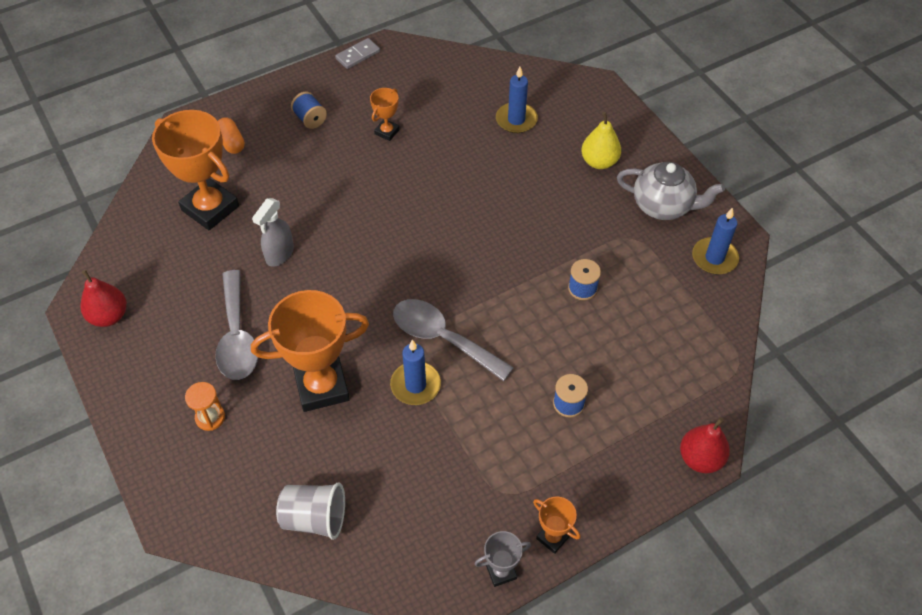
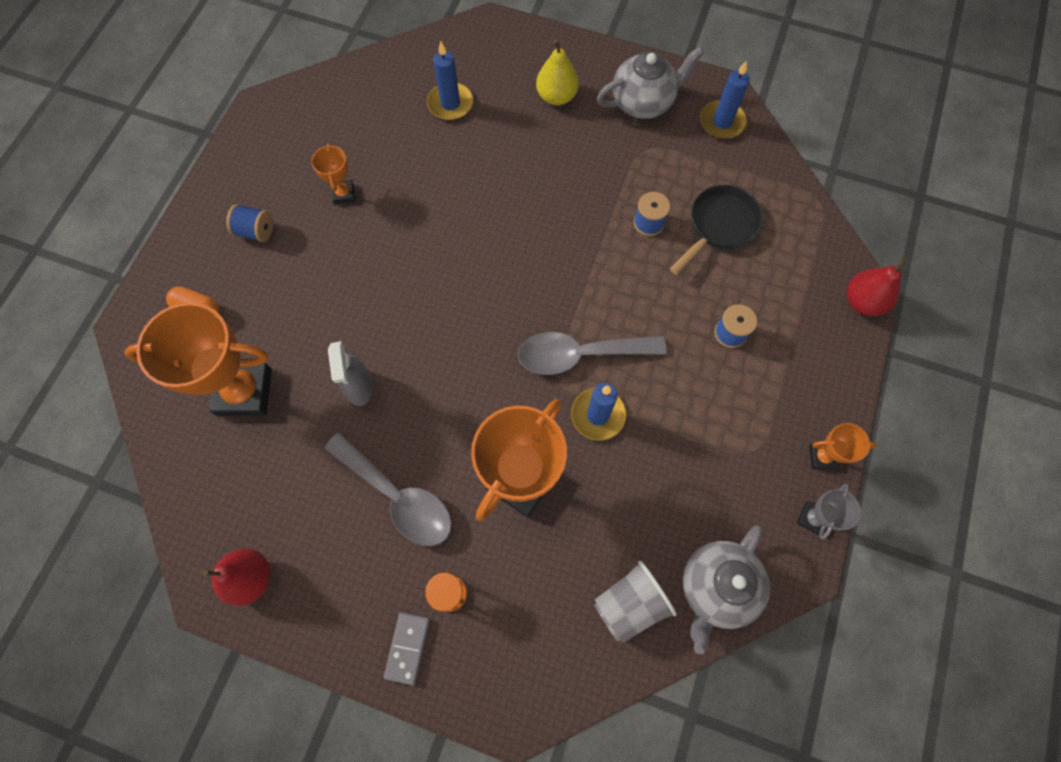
camera: 40 degrees left, 15 degrees up
(358, 55) = (240, 134): grey domino -> grey domino (408, 647)
(383, 557) = (716, 587): none -> grey teapot
(636, 327) = (719, 226): none -> black pan

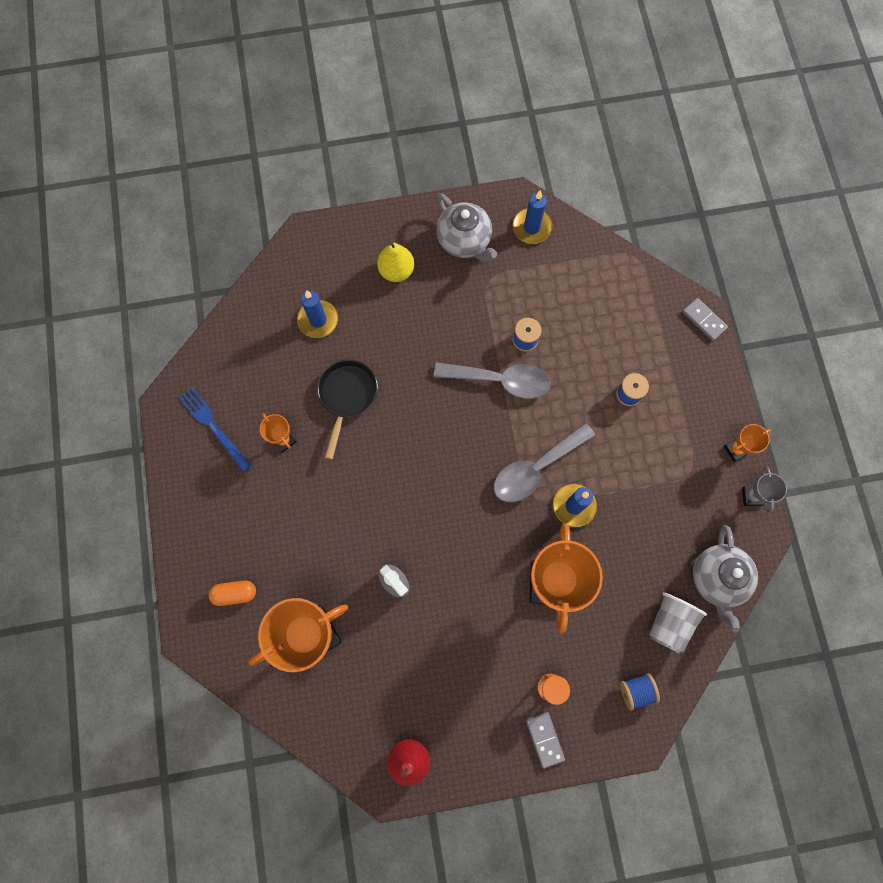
camera: 30 degrees left, 5 degrees up
(256, 231) = (236, 508): blue spool -> blue spool (636, 690)
(287, 148) = (213, 427): none -> blue fork
(398, 497) = (474, 644): grey spoon -> grey spoon (500, 380)
(643, 102) = (465, 241): grey teapot -> grey teapot turned 105 degrees clockwise
(719, 226) = (576, 315): black pan -> black pan (347, 397)
(862, 302) = (704, 320): red pear -> grey domino

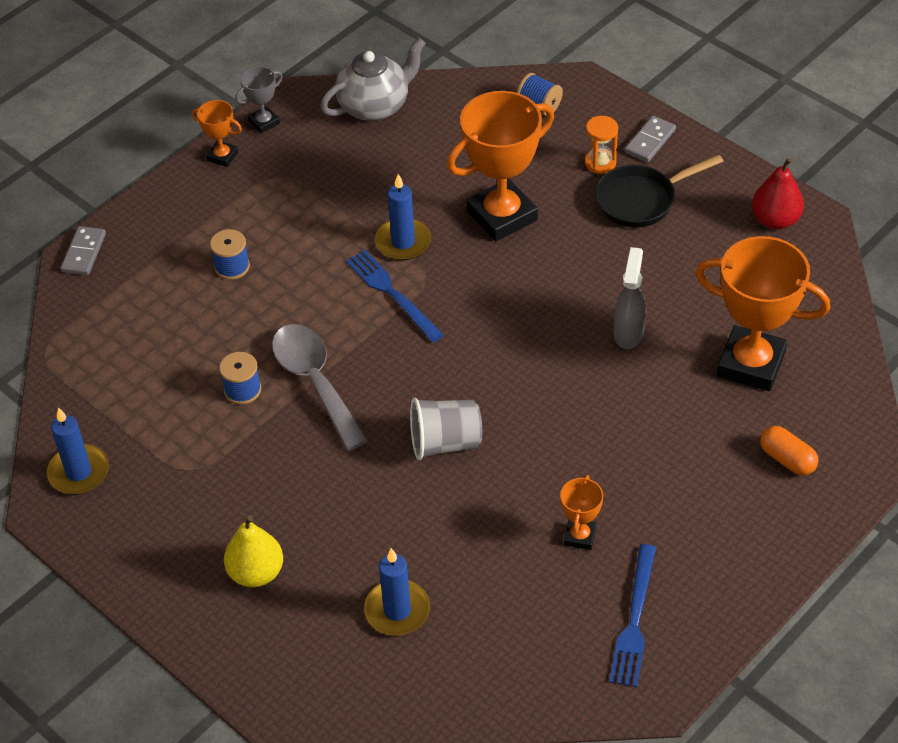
camera: 125 degrees left, 25 degrees down
(347, 397) = (468, 511): black pan -> black pan (641, 200)
(465, 241) = (154, 528): grey teapot -> none
(535, 469) = (392, 293): grey spoon -> blue fork
(669, 623) = (452, 116): grey cup -> grey cup (445, 443)

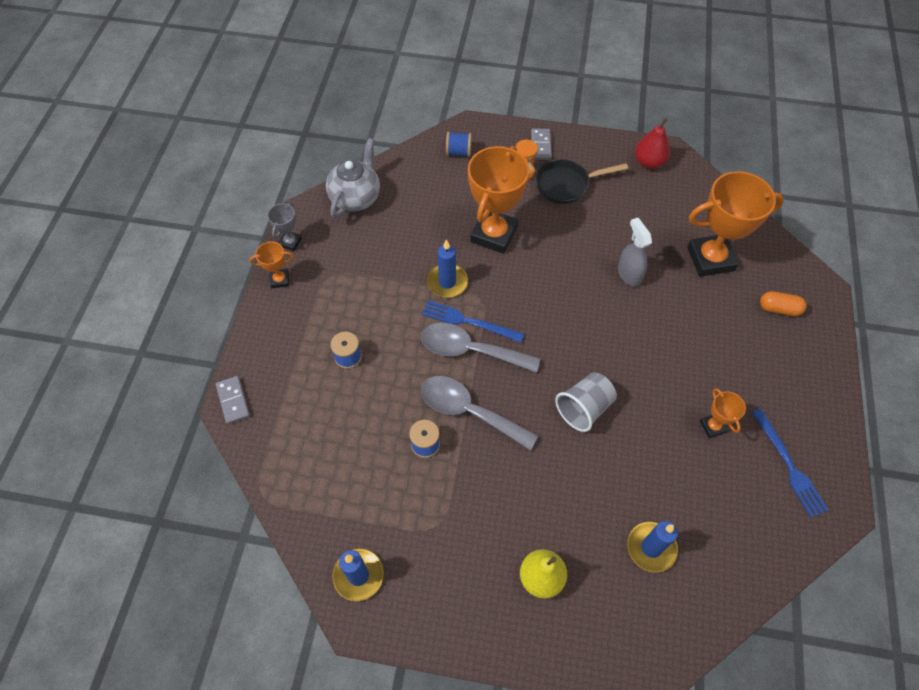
camera: 35 degrees left, 10 degrees up
(368, 323) = (470, 350): none -> grey spoon
(641, 200) = (566, 185): black pan -> black pan turned 45 degrees clockwise

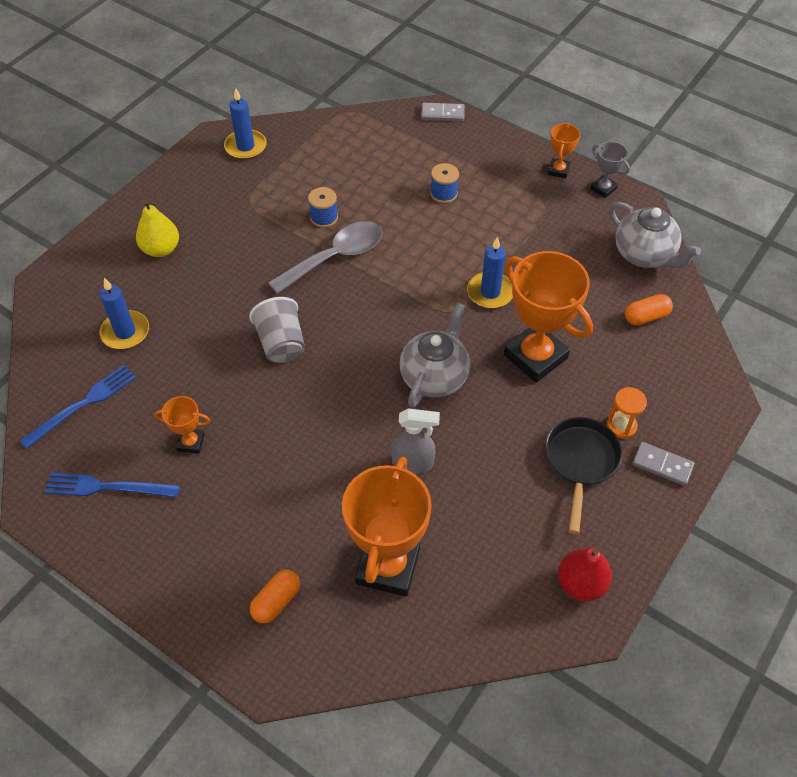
camera: 115 degrees right, 5 degrees down
(419, 182) = (646, 317): none -> orange capsule
(458, 152) = (682, 371): blue spool -> none
(468, 321) = (432, 292): blue fork -> blue fork (83, 404)
(470, 350) = (399, 281): grey spoon -> none
(549, 289) = (434, 376): none -> grey teapot

